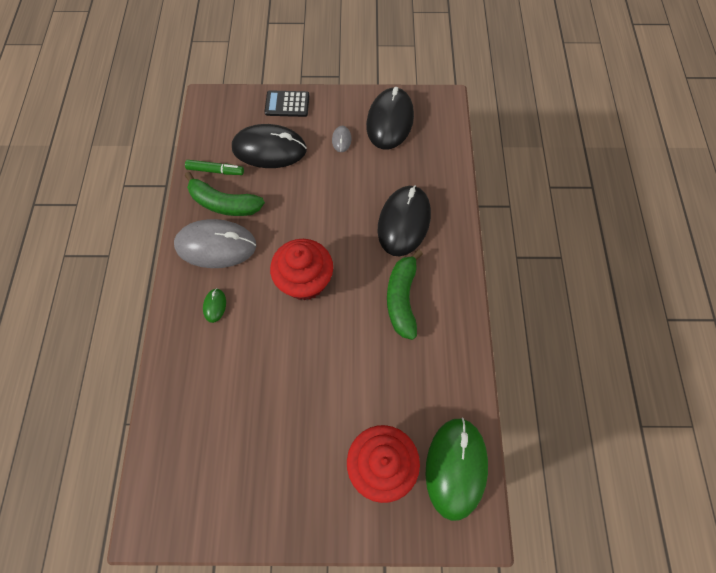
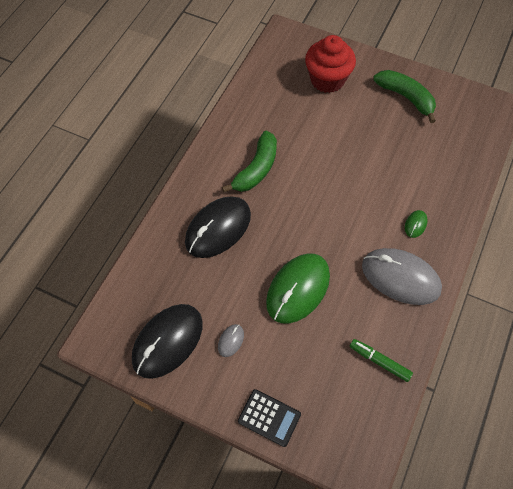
camera: 155 degrees left, 5 degrees down
(224, 203) = (381, 318): green banana -> green banana (406, 97)
(269, 149) = (313, 363): black mouse -> none
(305, 281) = (330, 213): red cupcake -> none
(456, 467) = (279, 61): green mouse -> green mouse (298, 289)

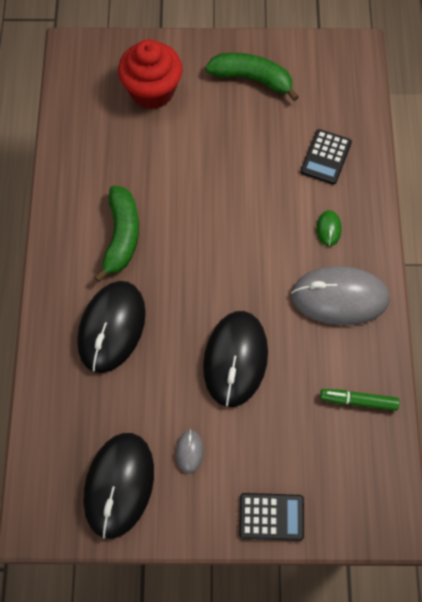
camera: 25 degrees left, 5 degrees up
(298, 289) = (235, 359): green mouse -> black mouse
(437, 172) = (326, 157): none -> black calculator

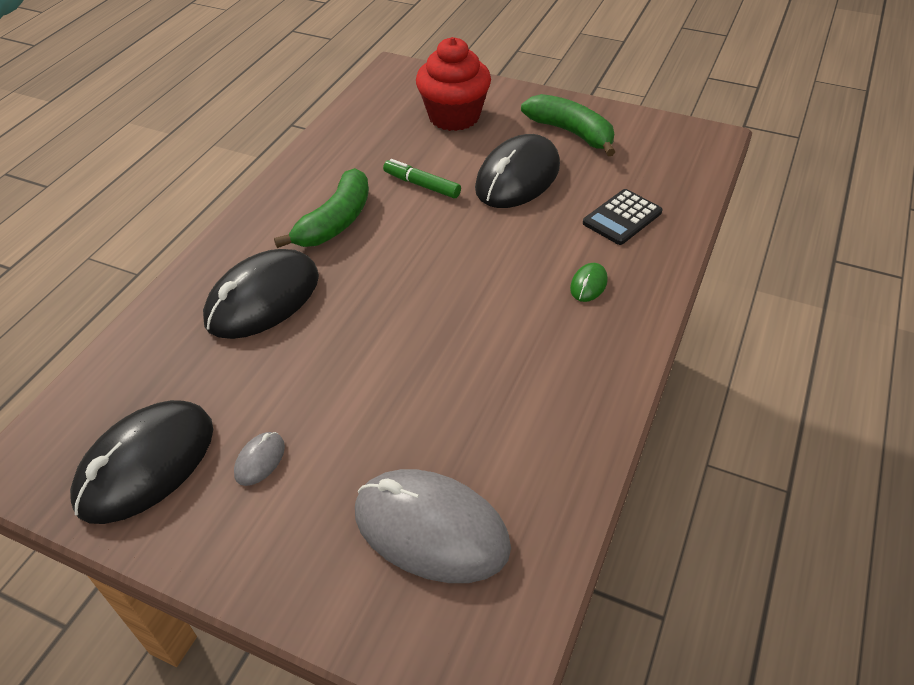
camera: 25 degrees right, 20 degrees down
(235, 359) = (387, 379): black mouse -> black mouse (517, 177)
(271, 517) = (314, 587): black calculator -> none
(339, 297) = (564, 357): grey mouse -> grey mouse (431, 529)
(358, 401) = (526, 485): green marker -> green marker (422, 185)

